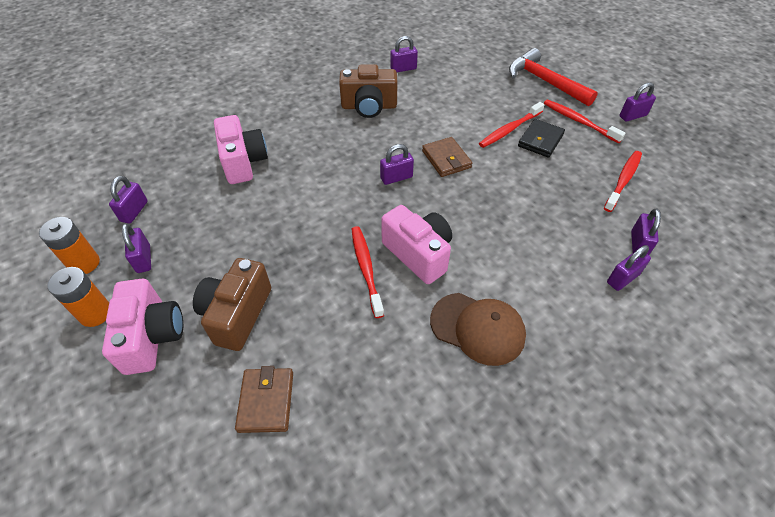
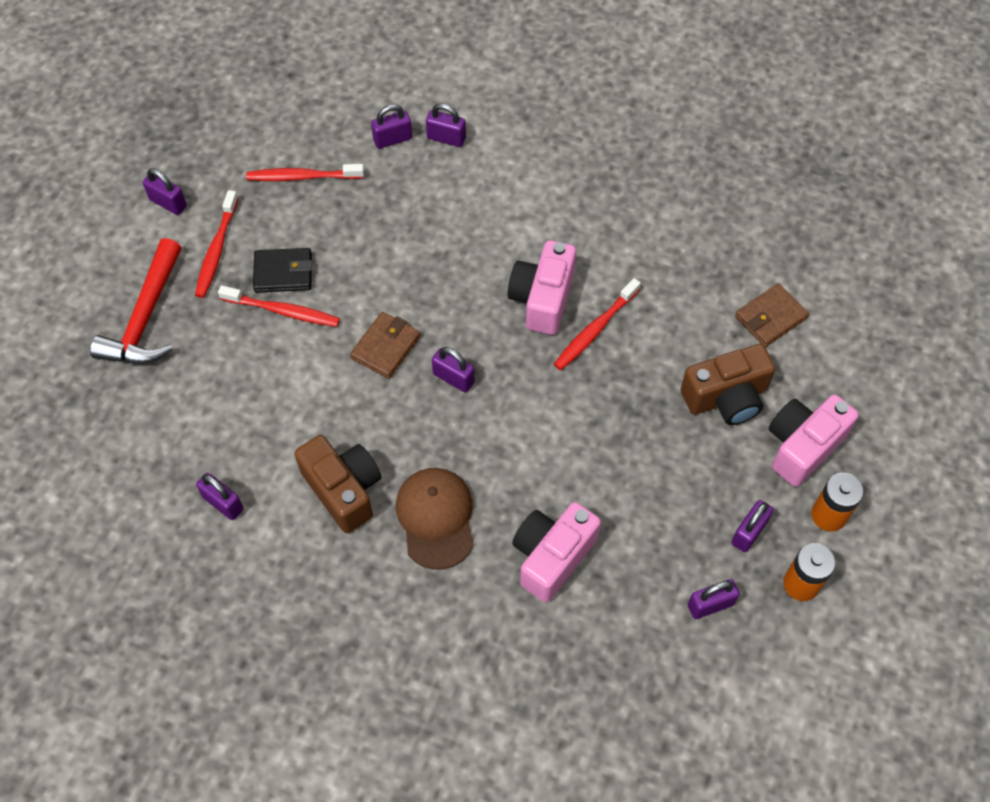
camera: 125 degrees left, 10 degrees up
(477, 328) = (585, 215): brown cap -> brown cap (436, 518)

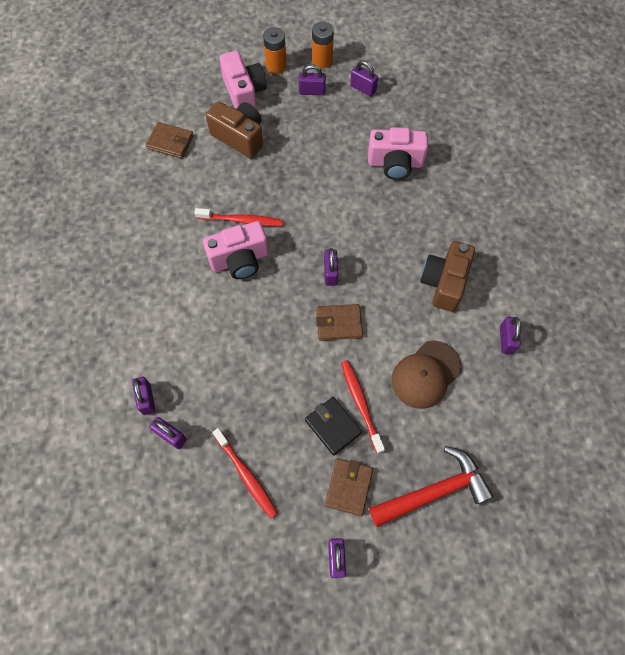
camera: 125 degrees left, 5 degrees up
(216, 250) = (348, 487): red toothbrush -> brown wallet
(436, 518) = (420, 227): brown cap -> brown cap (426, 374)
(802, 446) = (244, 92): pink camera -> pink camera turned 120 degrees counterclockwise

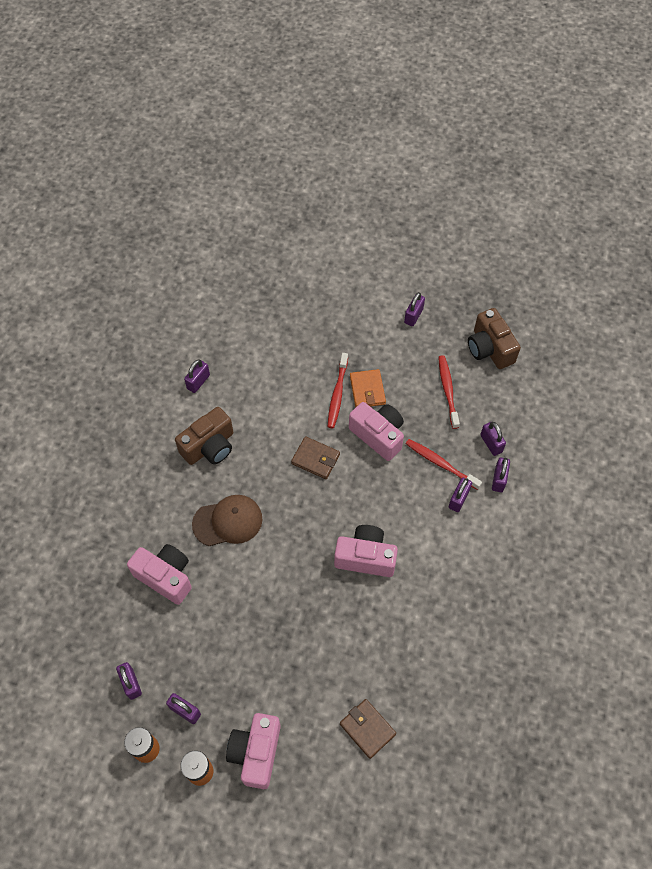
camera: 150 degrees left, 5 degrees down
(239, 137) = (293, 694): brown camera -> brown camera (489, 349)
(242, 220) = (343, 595): red toothbrush -> red toothbrush (440, 463)
(292, 381) = (378, 435): none -> pink camera
(330, 273) = (295, 504): purple padlock -> purple padlock (458, 499)
(333, 426) = (367, 390): black wallet -> orange wallet
(348, 487) = (380, 349): brown wallet -> none
(426, 374) = (276, 389): brown cap -> brown cap (228, 521)
(434, 491) = (324, 319): red hammer -> none

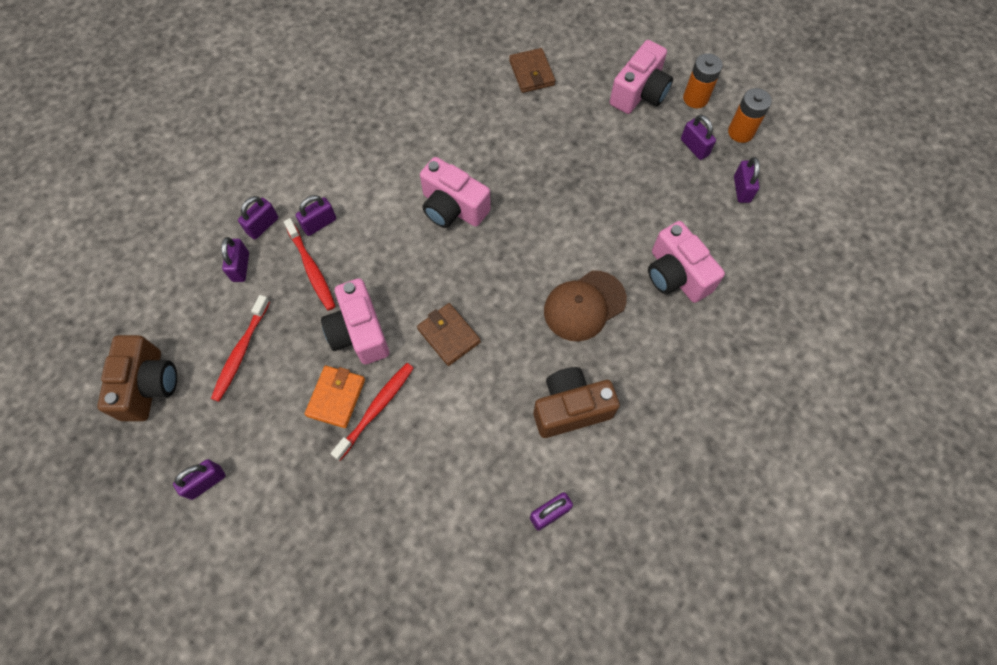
camera: 155 degrees left, 5 degrees up
(228, 521) = (584, 306): brown cap -> brown cap turned 45 degrees counterclockwise

